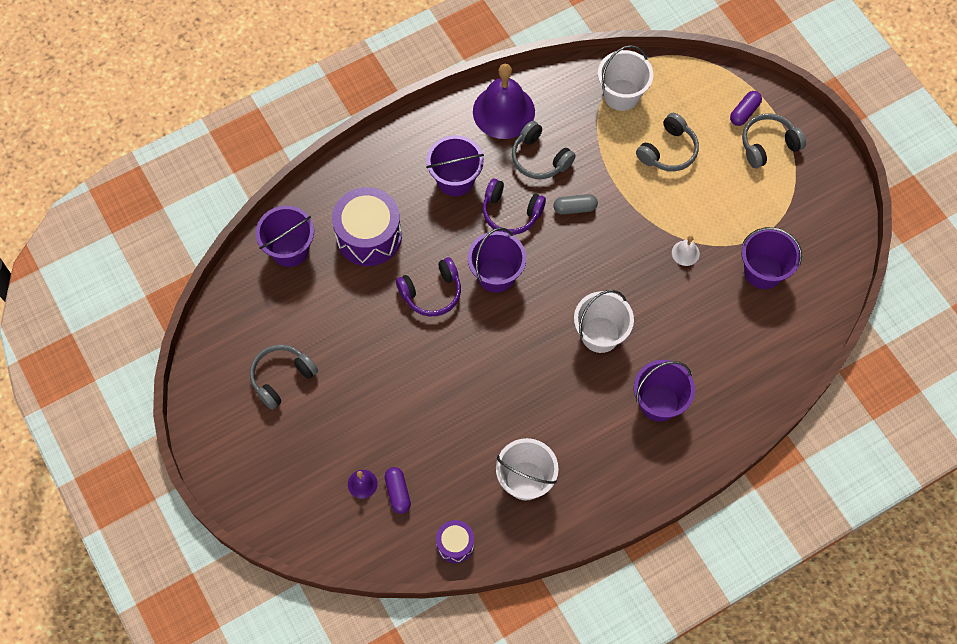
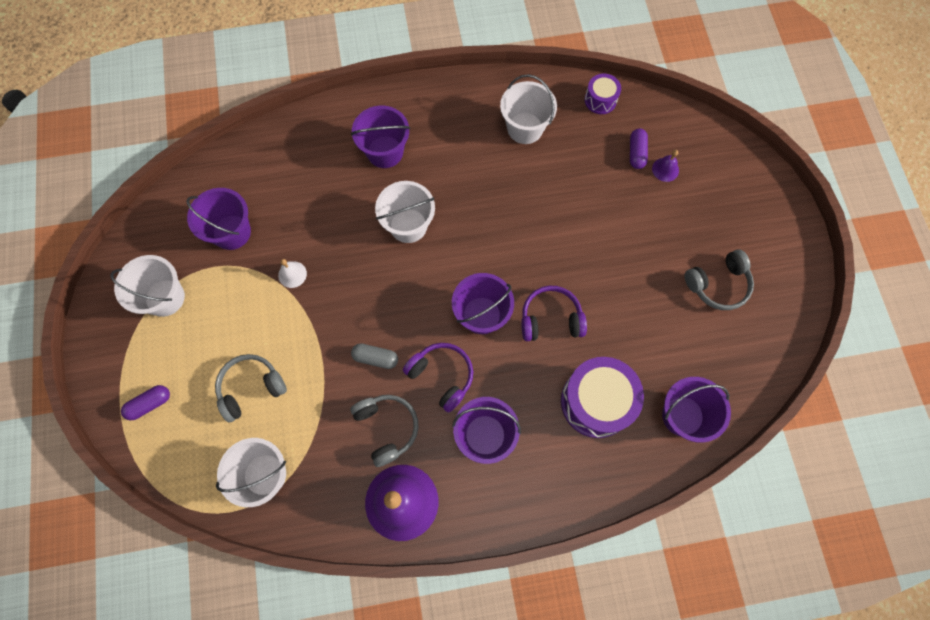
camera: 160 degrees left, 5 degrees up
(768, 145) = (149, 358): grey headphones -> none
(786, 195) = (165, 298): none -> white bucket

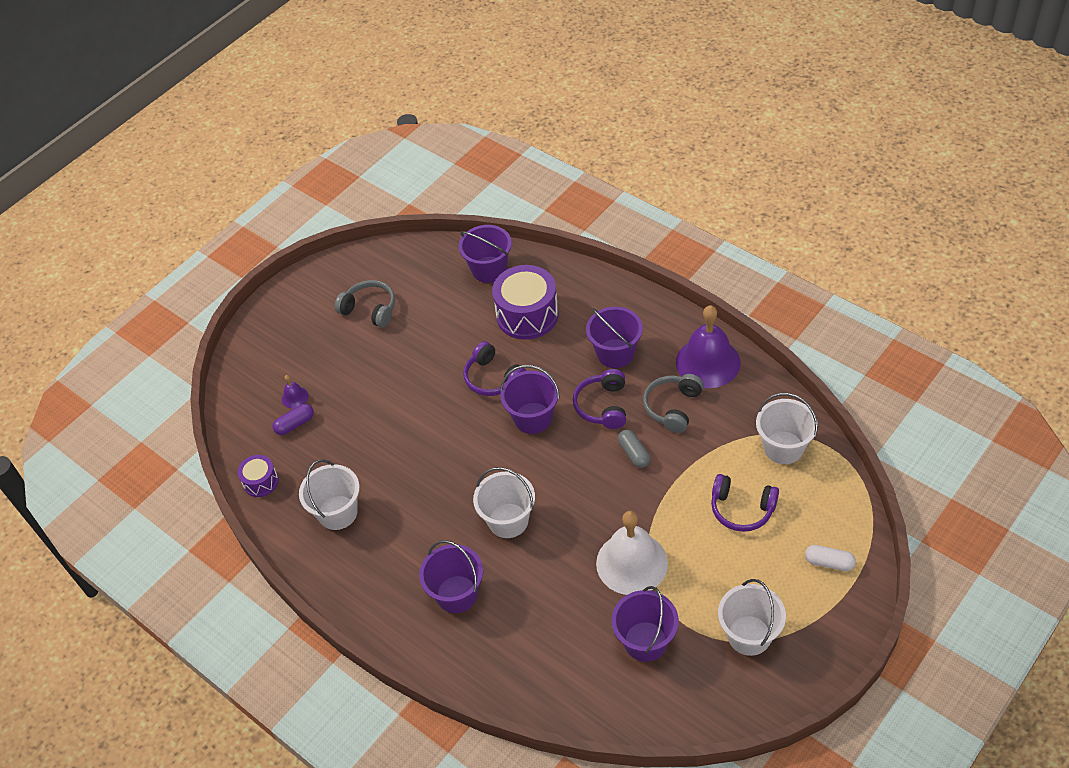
camera: 125 degrees left, 20 degrees down
(150, 404) = (829, 562): purple capsule -> white capsule
(251, 388) = (742, 509): grey headphones -> purple headphones
(292, 274) = (631, 563): white bell -> white bell, size x2.33

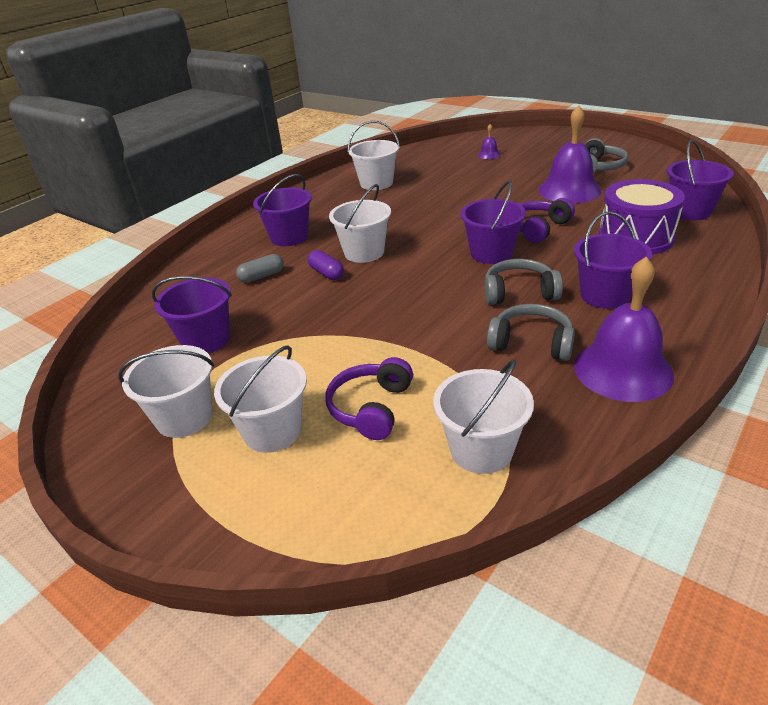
camera: 85 degrees right, 15 degrees down
(261, 482) = (405, 156): purple drum -> none
(295, 424) = (462, 158): purple capsule -> purple capsule (326, 273)
(417, 342) = (569, 190): none -> purple bell
(602, 406) = (519, 293): purple headphones -> grey headphones
(631, 563) = (304, 325): white bell -> none
(634, 453) = (453, 318): grey capsule -> grey capsule (262, 276)
(765, 570) = (272, 431): none -> white bucket
(829, 562) = (272, 500): white capsule -> none

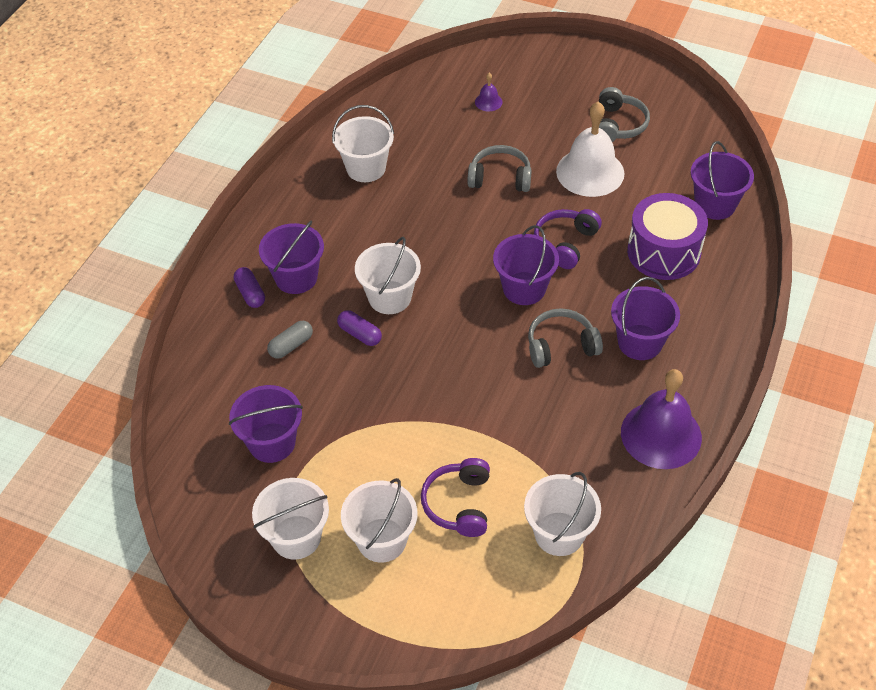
camera: 15 degrees left, 15 degrees up
(246, 244) = (250, 293): none -> purple capsule
(531, 343) = (581, 411): grey headphones -> grey headphones (500, 178)
(569, 190) = (590, 172): purple bell -> white bell

